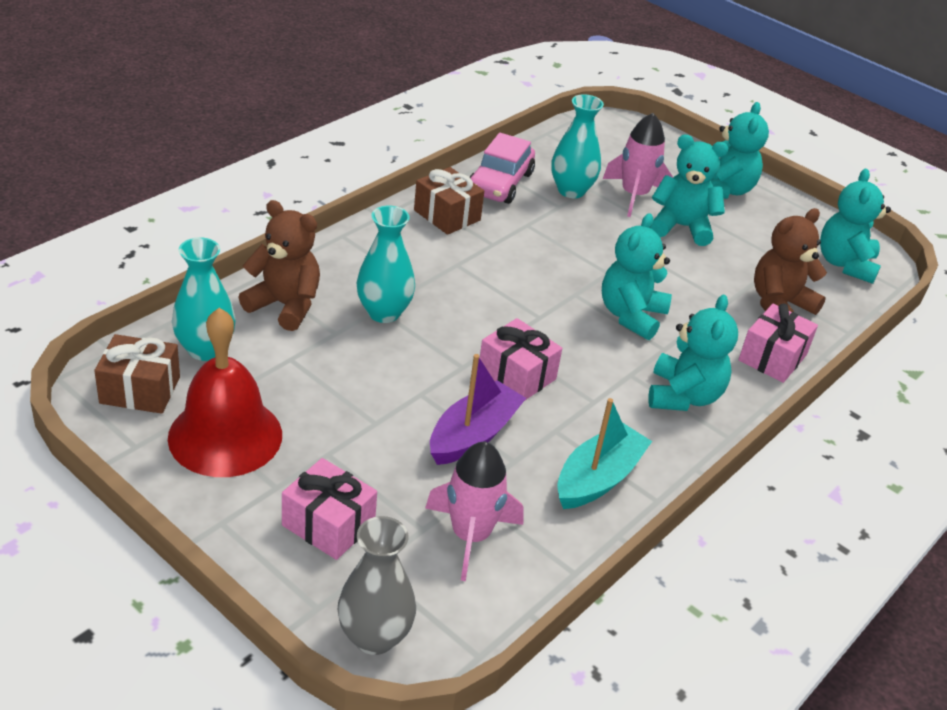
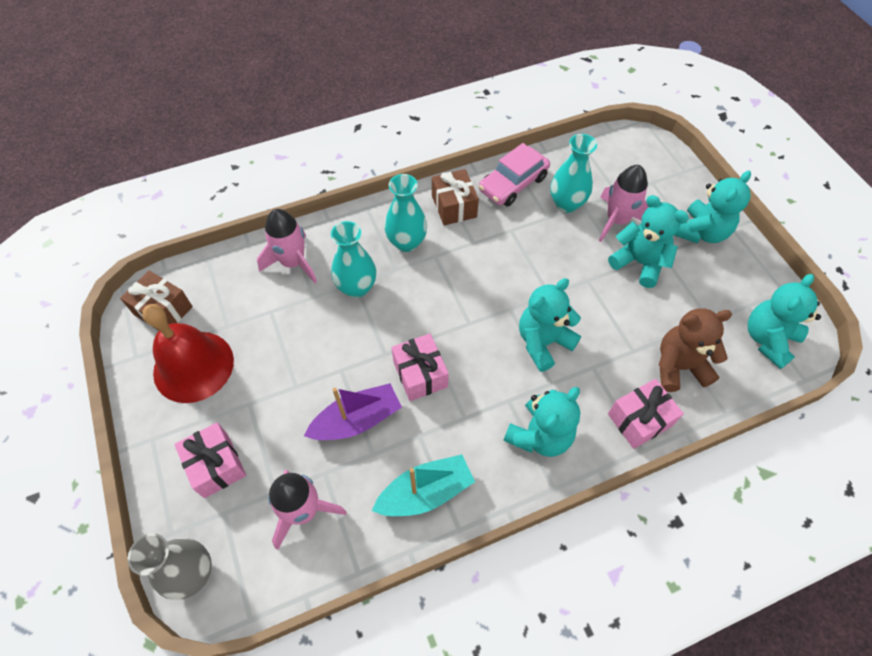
camera: 30 degrees right, 20 degrees up
(205, 349) = (221, 287): turquoise vase -> turquoise vase (406, 242)
(285, 305) = (293, 262): brown teddy bear -> pink rocket

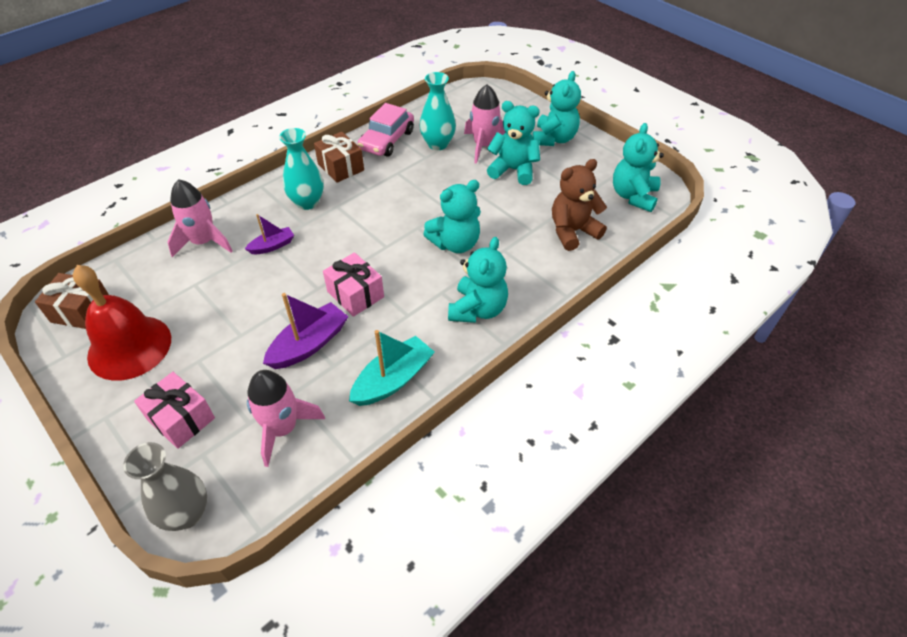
camera: 20 degrees left, 10 degrees down
(356, 287) = (272, 246): turquoise vase -> purple boat
(543, 342) = (455, 243): turquoise teddy bear -> turquoise teddy bear turned 150 degrees counterclockwise
(639, 420) = (556, 276): pink gift -> none

